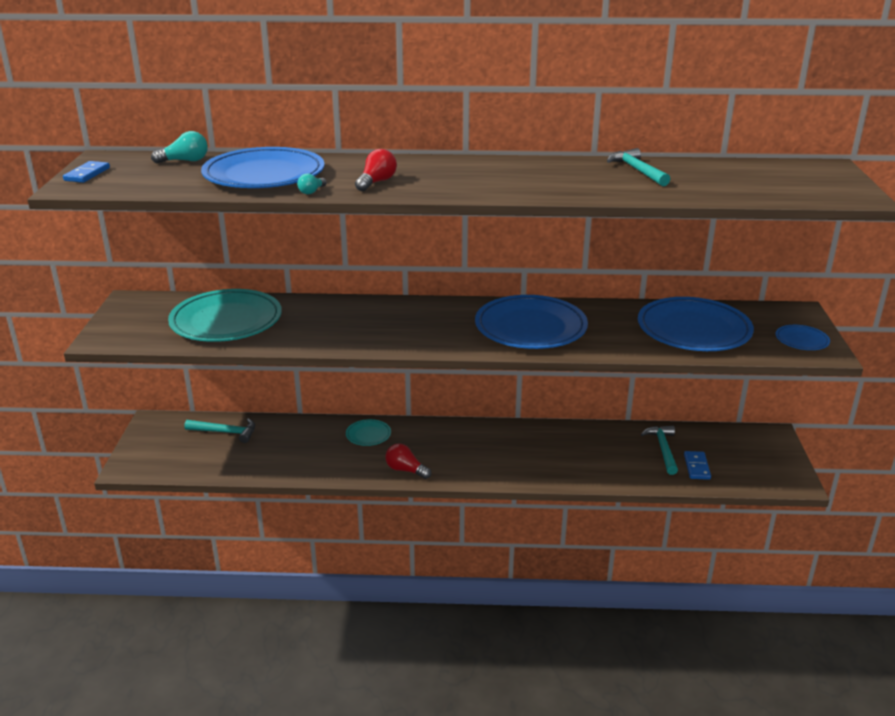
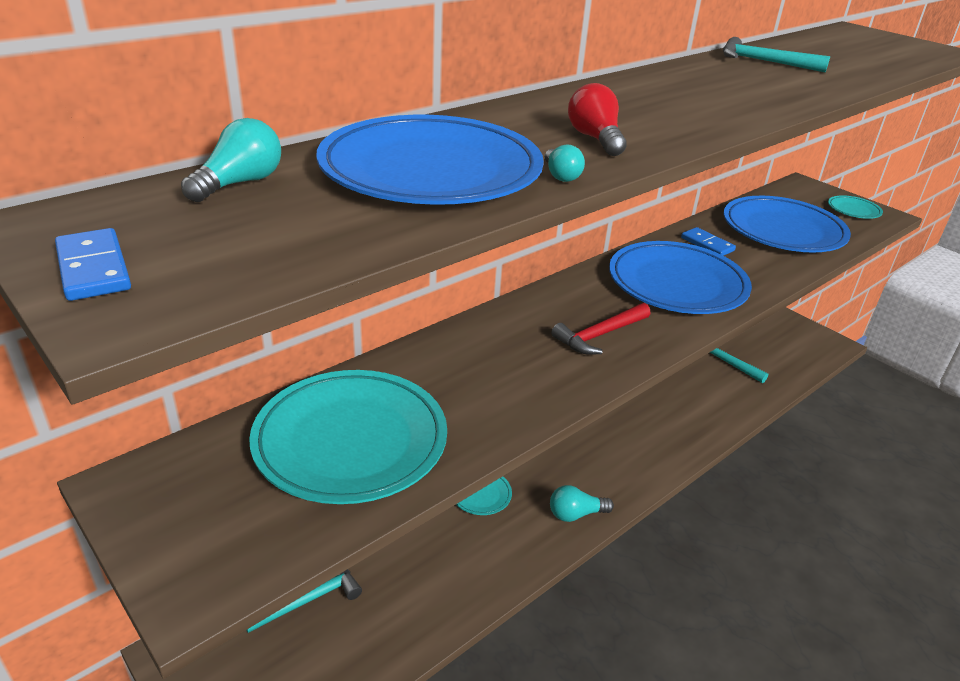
camera: 45 degrees left, 5 degrees up
(406, 470) = (576, 514): red light bulb -> turquoise light bulb
(424, 331) = (599, 335): none -> red hammer
(697, 467) = (766, 365): blue domino -> blue domino (707, 244)
(801, 340) = (853, 210): blue plate -> turquoise plate

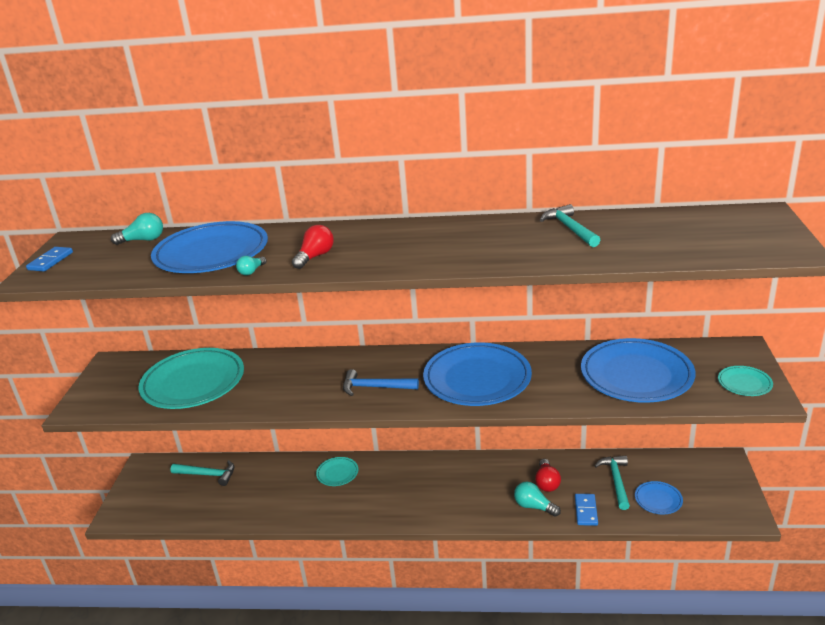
camera: 50 degrees right, 5 degrees down
(576, 514) = (369, 512): turquoise light bulb -> turquoise light bulb (534, 506)
(599, 335) = (375, 387): red hammer -> blue hammer
(681, 391) = (547, 482): none -> red light bulb
(707, 244) = (552, 363): blue domino -> blue domino (586, 511)
(771, 361) = (658, 500): none -> blue plate

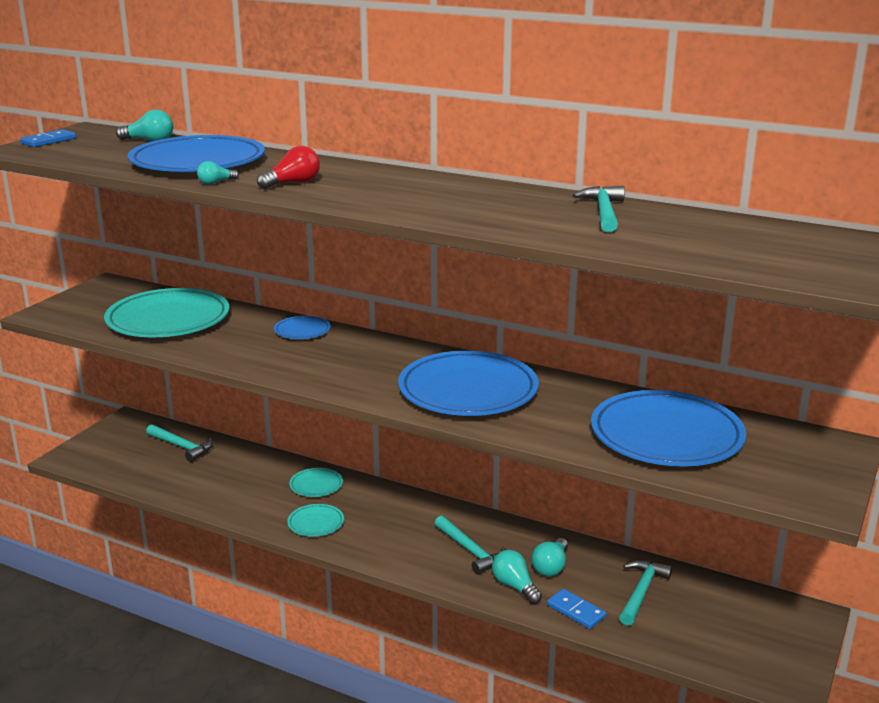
camera: 20 degrees right, 5 degrees down
(375, 387) = (347, 370): blue hammer -> none
(485, 489) = (470, 551): none -> turquoise hammer
(547, 482) = (551, 567): red light bulb -> turquoise light bulb
(586, 511) = (576, 611): blue domino -> blue domino turned 75 degrees counterclockwise
(658, 500) = (680, 629): blue plate -> blue plate (302, 331)
(744, 383) = (803, 480): turquoise plate -> turquoise plate (316, 523)

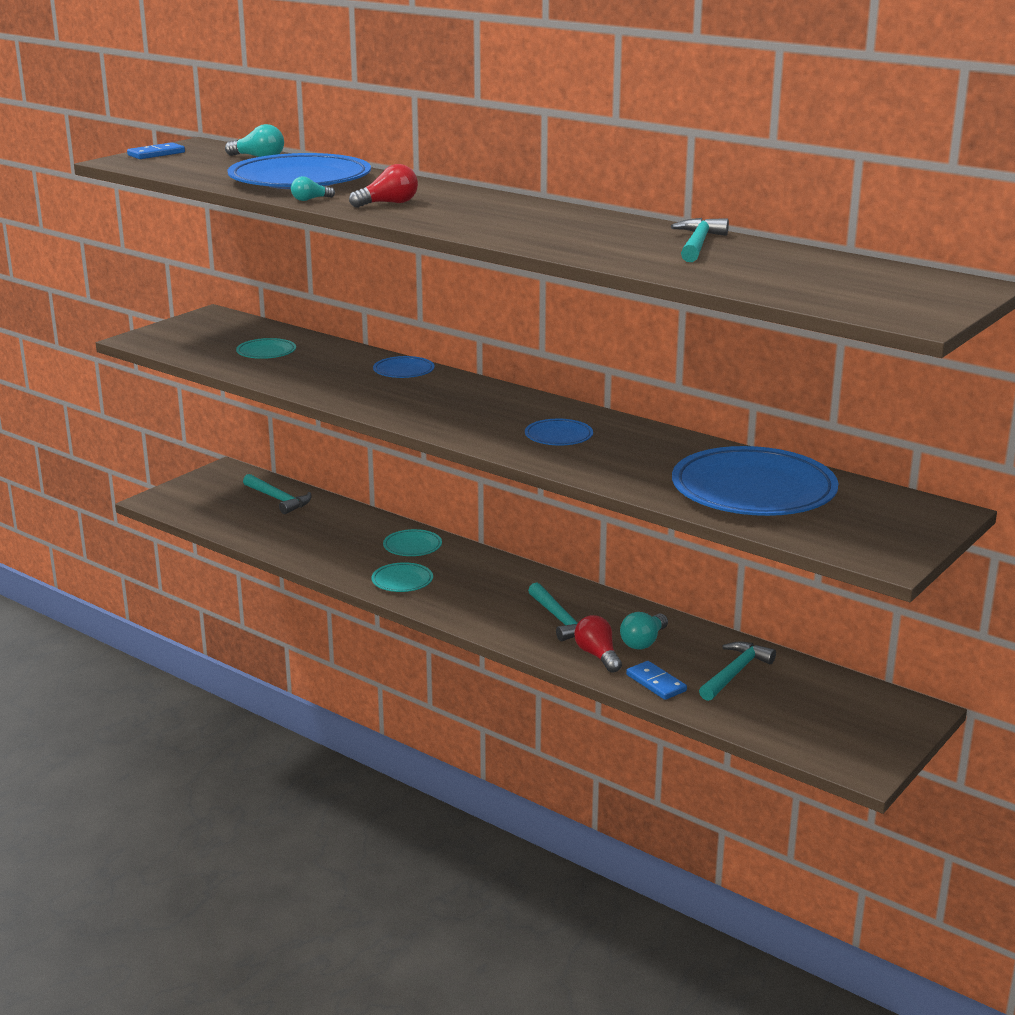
camera: 10 degrees right, 0 degrees up
(168, 320) = (266, 352): turquoise plate -> turquoise plate, size x0.45
(468, 391) = (558, 436): blue plate -> blue plate, size x0.45
(515, 586) = (598, 655): turquoise light bulb -> red light bulb

